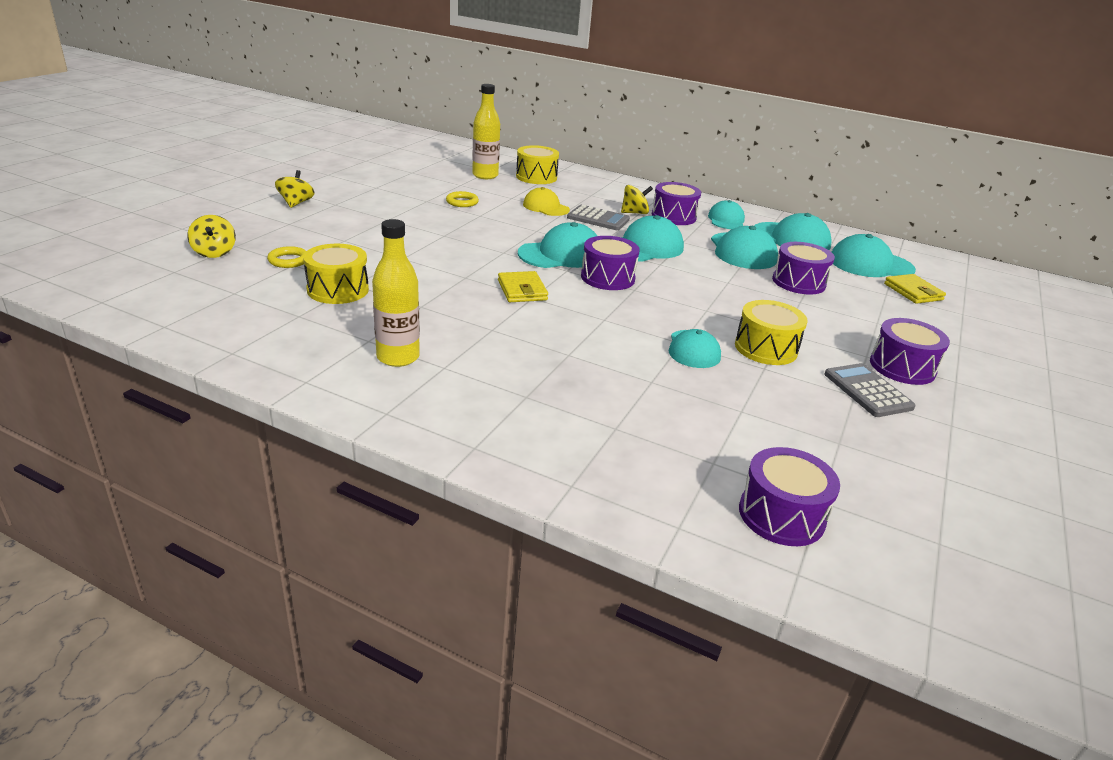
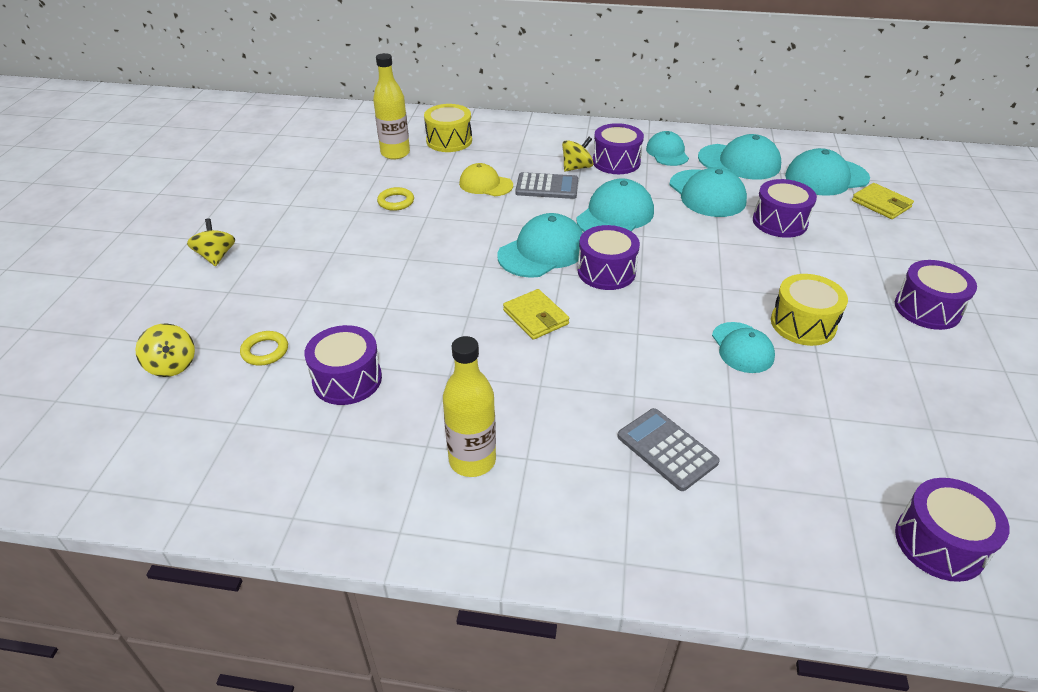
camera: 15 degrees left, 10 degrees up
(338, 290) = (347, 379): yellow drum -> purple drum
(867, 391) = (917, 351): grey calculator -> grey calculator (667, 449)

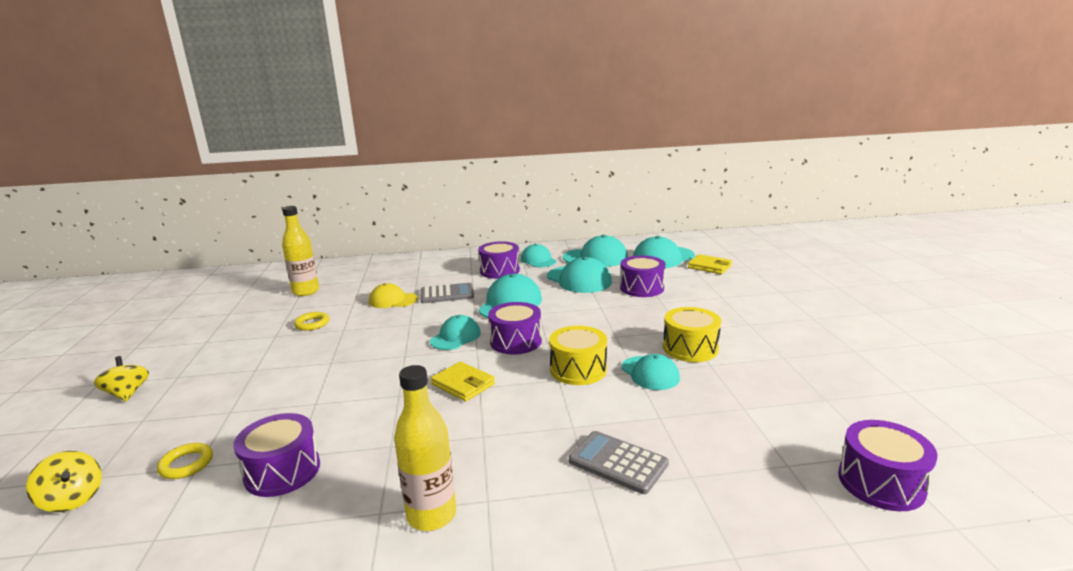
camera: 15 degrees left, 20 degrees down
(449, 141) = (353, 277): yellow drum -> yellow drum (578, 369)
(542, 251) = (455, 337): turquoise cap -> turquoise cap, size x0.65
(576, 167) = (468, 279): yellow spinning top -> none
(927, 309) = (776, 322): purple drum -> none

